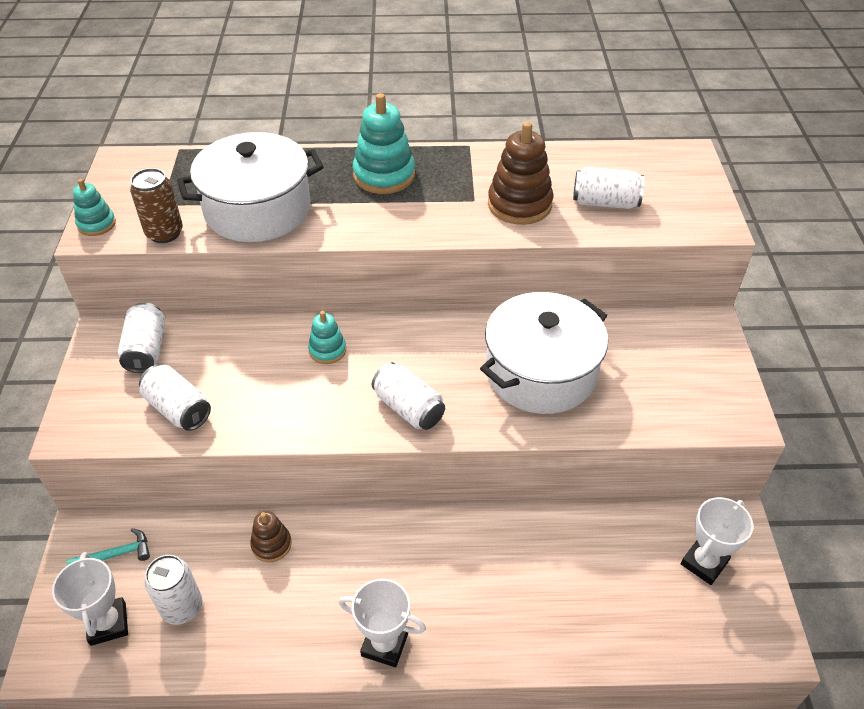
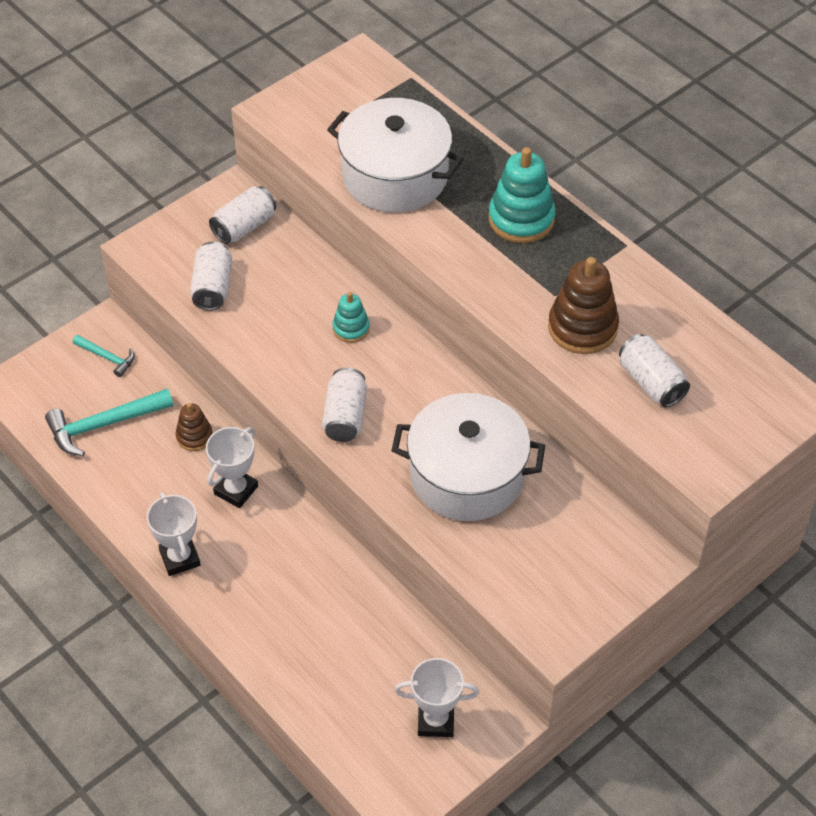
camera: 50 degrees right, 5 degrees up
(96, 224) = (282, 103): turquoise stacking toy -> none
(108, 624) = (58, 396): white trophy -> white trophy (236, 490)
(164, 233) = (313, 146): brown can -> none
(182, 607) = (104, 425): white can -> turquoise hammer

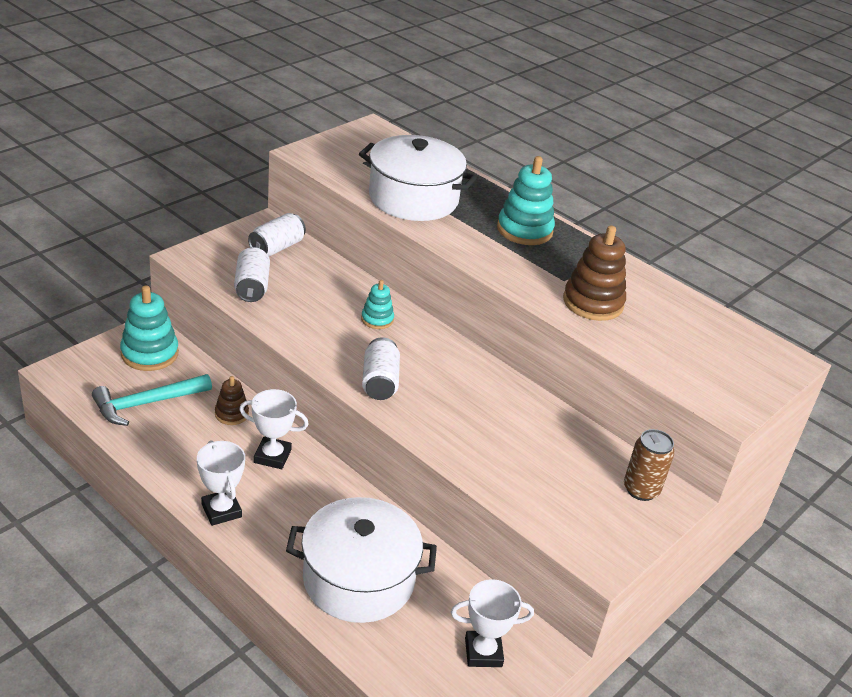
camera: 10 degrees left, 15 degrees down
(107, 357) = (149, 353): turquoise hammer -> turquoise stacking toy
(236, 490) = (272, 456): white trophy -> white trophy turned 75 degrees clockwise
(467, 475) = (496, 428): white pot -> white pot (358, 579)
(614, 551) = (641, 489): none -> brown can
(651, 382) = (661, 342): white can -> none

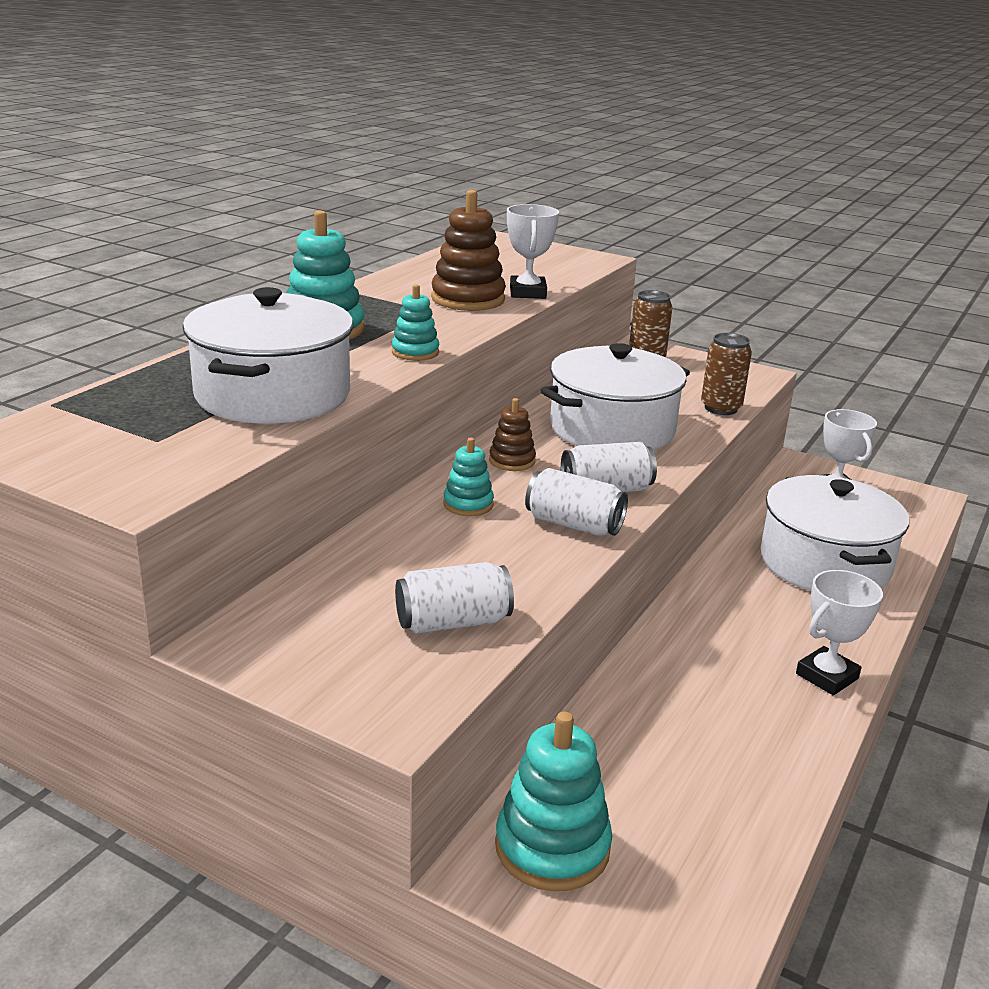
camera: 100 degrees left, 10 degrees down
(147, 403) = (685, 809): turquoise hammer -> none
(231, 414) = (640, 708): brown stacking toy -> brown stacking toy (512, 461)
(272, 456) = (695, 653): white trophy -> white trophy (527, 293)
(277, 247) = (308, 618): white can -> white can (574, 524)
(475, 256) = (415, 352): none -> turquoise stacking toy
(480, 416) = (612, 429): none -> white pot
(516, 498) = (721, 408): none -> brown can

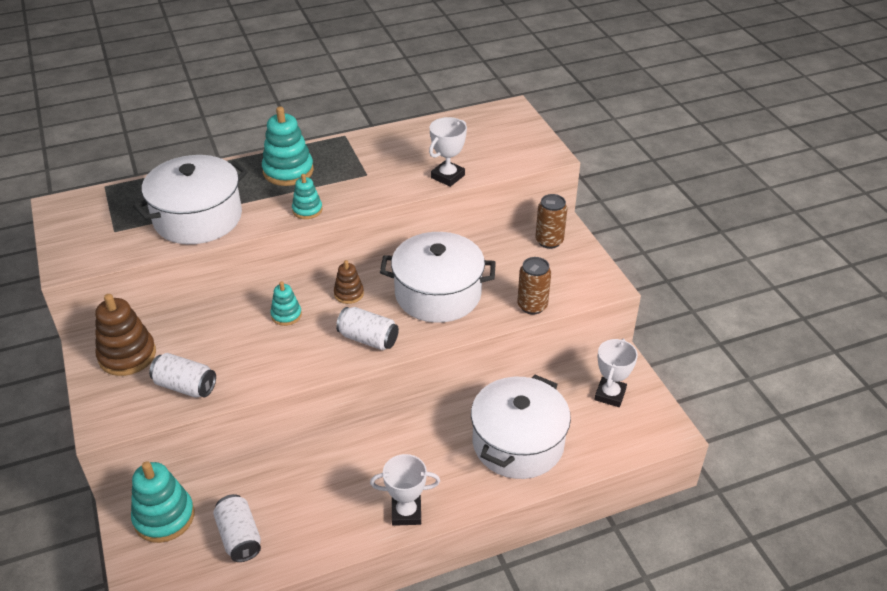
camera: 40 degrees right, 15 degrees up
(468, 299) = (402, 170): brown stacking toy -> brown stacking toy (127, 355)
(574, 524) = (318, 355): white can -> white can (239, 537)

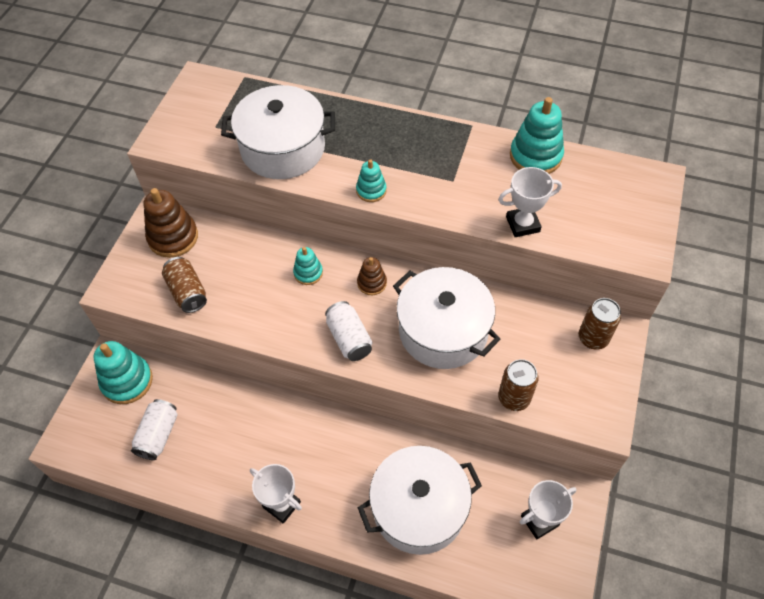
camera: 40 degrees right, 15 degrees up
(185, 386) = (187, 292): white can -> brown can
(288, 171) = (391, 139): turquoise stacking toy -> turquoise stacking toy (535, 156)

